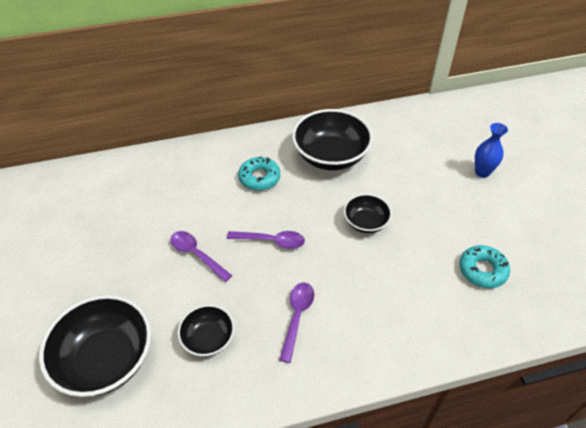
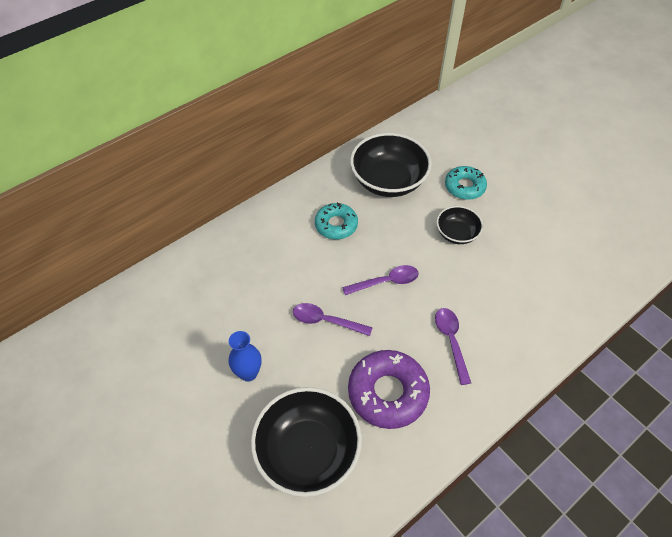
camera: 25 degrees left, 5 degrees up
(208, 338) = (388, 392): black bowl -> purple donut
(482, 172) = (525, 153): blue vase -> blue vase (248, 373)
(482, 270) = (573, 241): turquoise donut -> turquoise donut (464, 187)

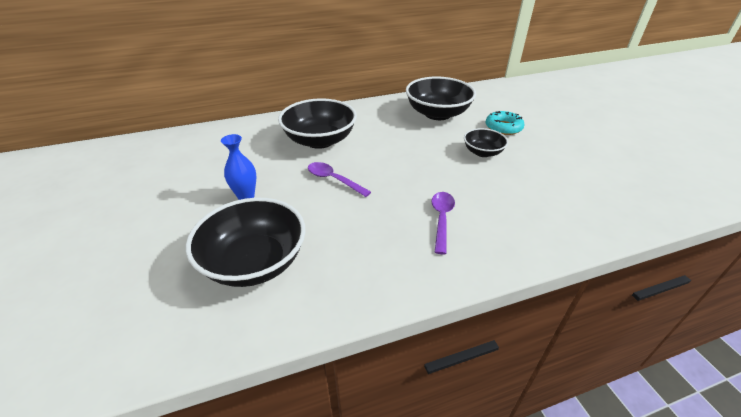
camera: 20 degrees right, 15 degrees down
(280, 264) = (320, 140): none -> black bowl
(336, 225) = (379, 128): turquoise donut -> none
(386, 282) = (401, 168): purple spoon -> none
(388, 392) = (358, 240): purple donut -> none

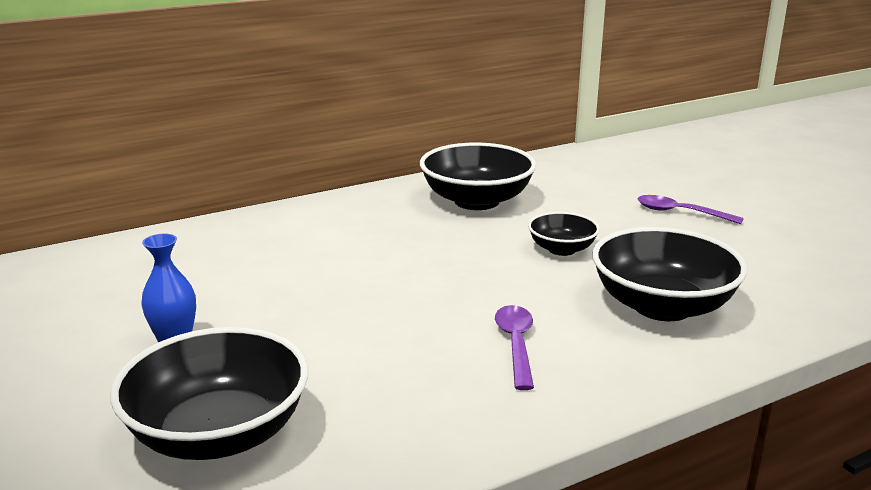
camera: 10 degrees left, 15 degrees down
(320, 140) = (284, 253): black bowl -> black bowl (662, 306)
(334, 180) = (324, 307): purple spoon -> purple spoon (680, 213)
(503, 127) = (587, 213): turquoise donut -> none

